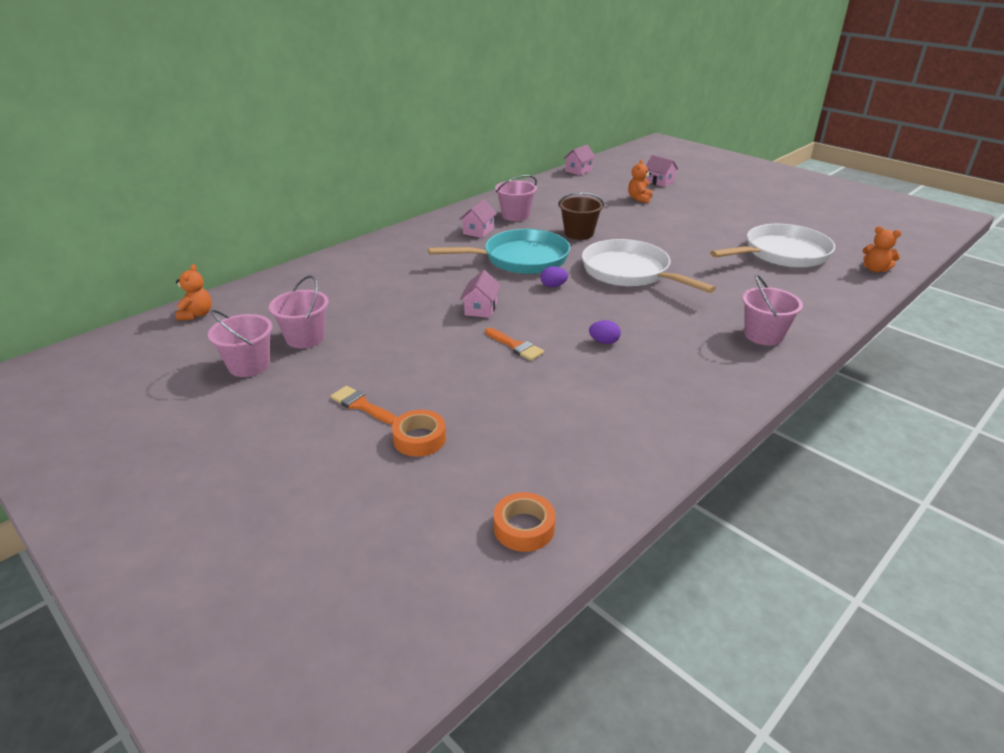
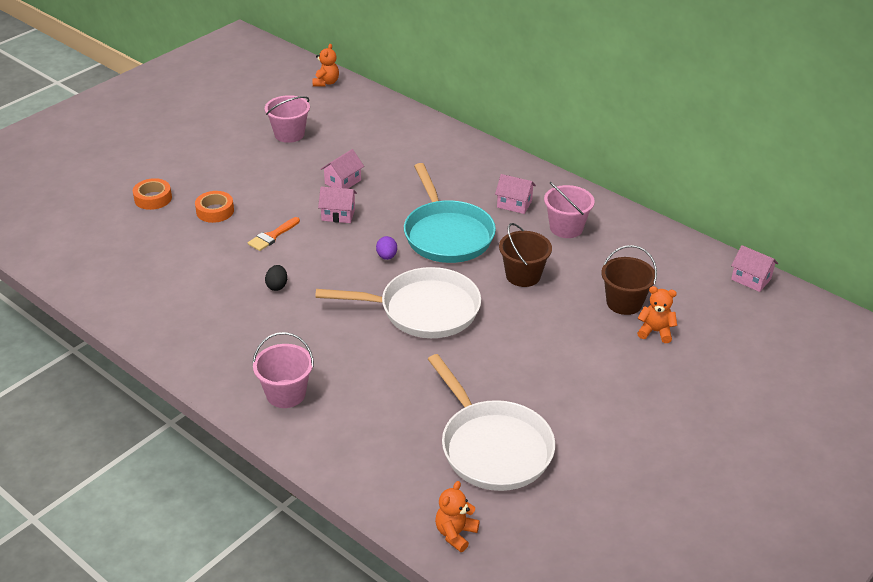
camera: 85 degrees right, 5 degrees up
(197, 314) = (326, 83): orange teddy bear -> orange teddy bear turned 75 degrees counterclockwise
(249, 365) = (252, 118): pink bucket -> none
(361, 405) = (196, 170): orange brush -> none
(524, 528) = (56, 245): orange tape -> orange tape (215, 211)
(604, 342) = (277, 286): purple egg -> black egg
(609, 205) = (624, 303): none -> brown bucket
(630, 272) = (423, 310): white pan -> white pan turned 45 degrees clockwise
(659, 182) = (734, 356): pink house -> pink house (343, 182)

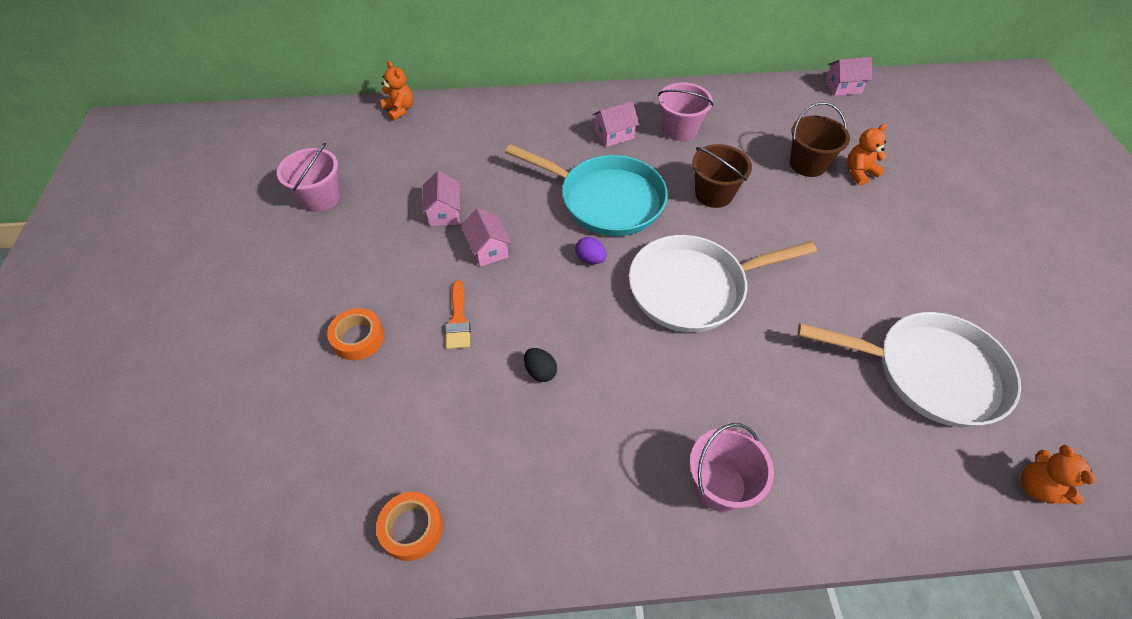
camera: 45 degrees left, 15 degrees up
(153, 198) = (263, 377): orange tape -> orange tape (412, 528)
(326, 83) = (285, 122): orange teddy bear -> orange teddy bear (399, 110)
(338, 215) = (488, 249): pink house -> pink house turned 75 degrees counterclockwise
(423, 310) = (694, 288): white pan -> white pan turned 150 degrees counterclockwise

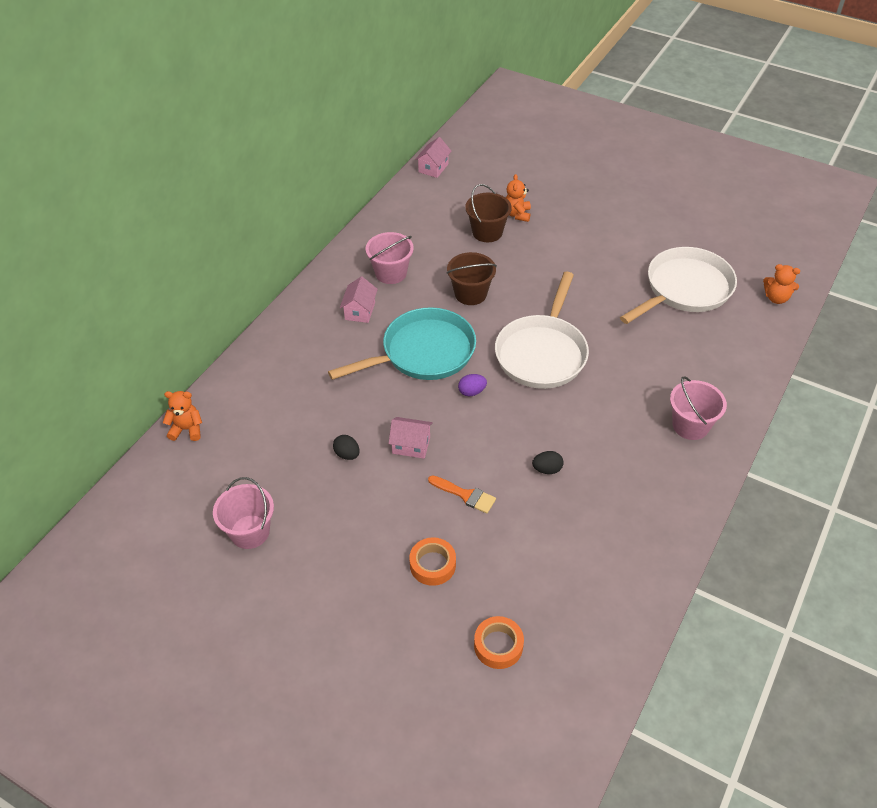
camera: 55 degrees left, 5 degrees down
(412, 528) = (617, 596): orange tape -> orange tape (498, 645)
(444, 212) = (347, 454): pink house -> black egg

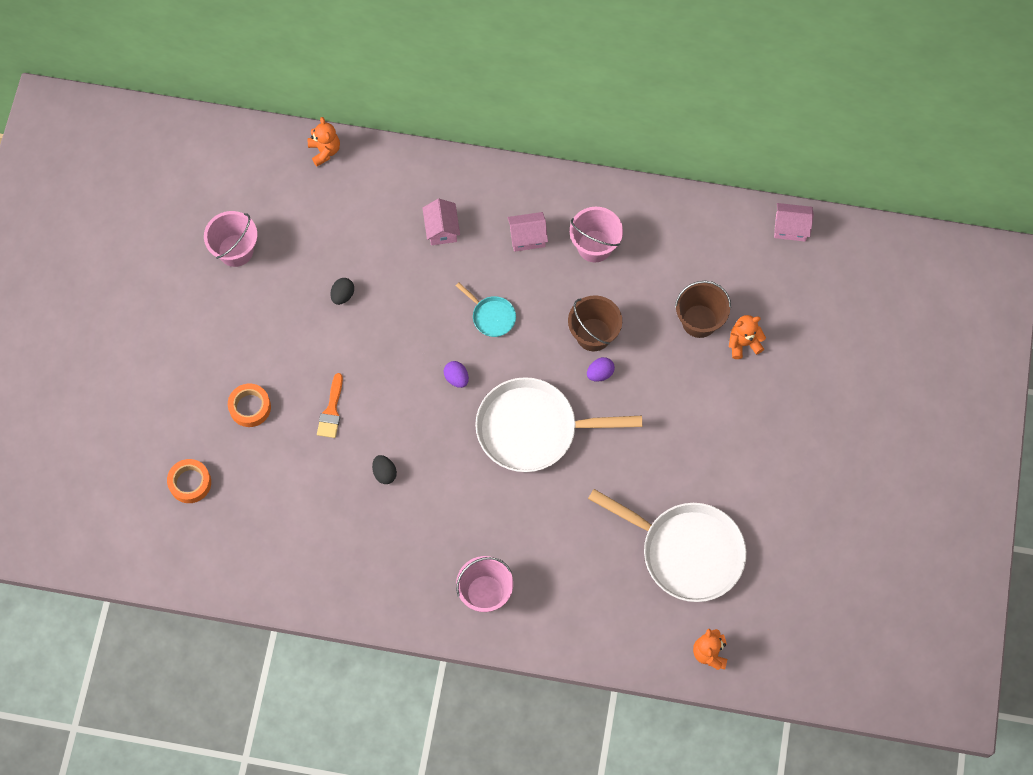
camera: 70 degrees right, 20 degrees up
(411, 445) = (372, 346): pink house -> pink house (442, 229)
(422, 353) = (491, 316): turquoise pan -> turquoise pan, size x0.45
(508, 299) = (600, 373): none -> purple egg

